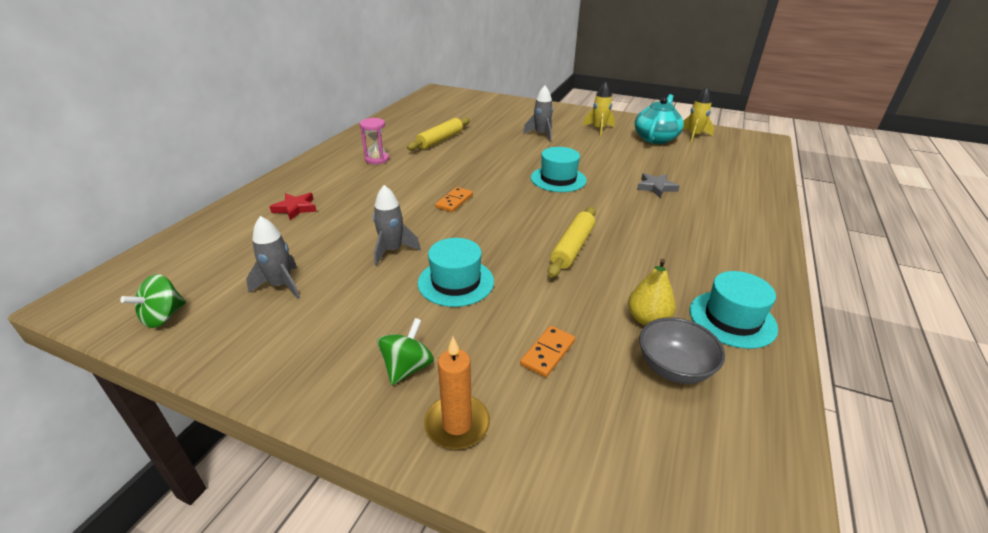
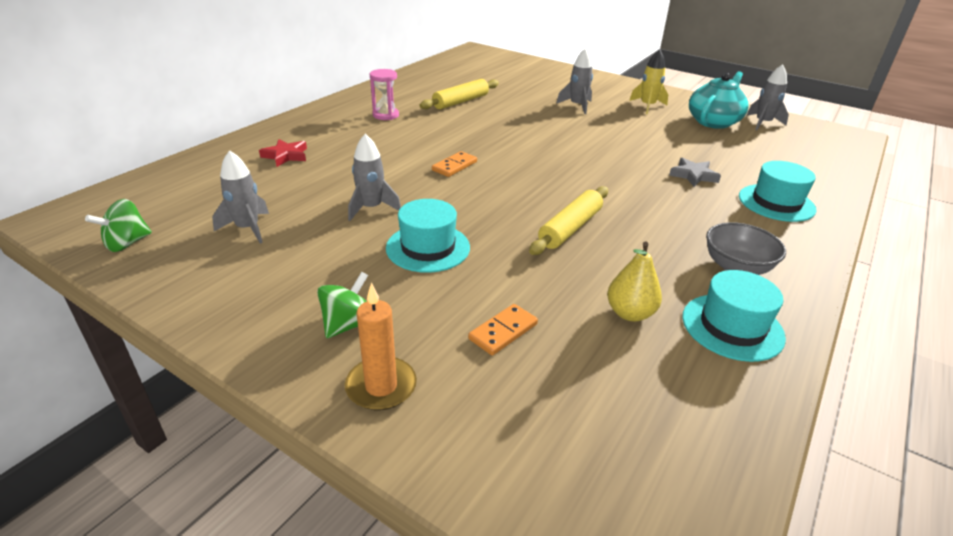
camera: 10 degrees right, 0 degrees up
(558, 179) = (580, 155): turquoise hat -> turquoise hat (776, 203)
(674, 368) = (641, 368): grey bowl -> grey bowl (736, 267)
(694, 136) = (762, 123): yellow rocket -> grey rocket

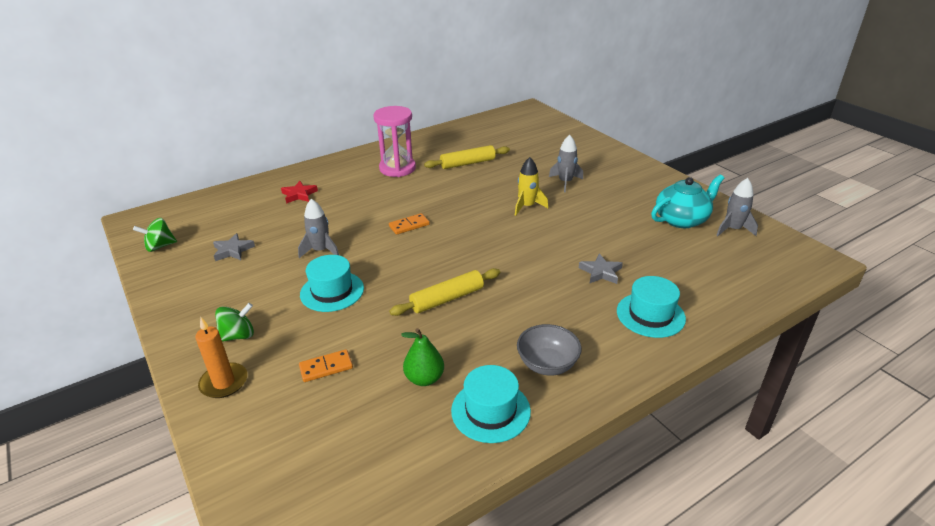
camera: 25 degrees right, 0 degrees up
(248, 228) = (233, 250): grey rocket -> grey star
(385, 115) = (397, 168): pink hourglass -> pink hourglass, size x1.68
(629, 313) = (424, 378): yellow pear -> green pear
(647, 106) = (632, 192): yellow rocket -> yellow rocket (527, 206)

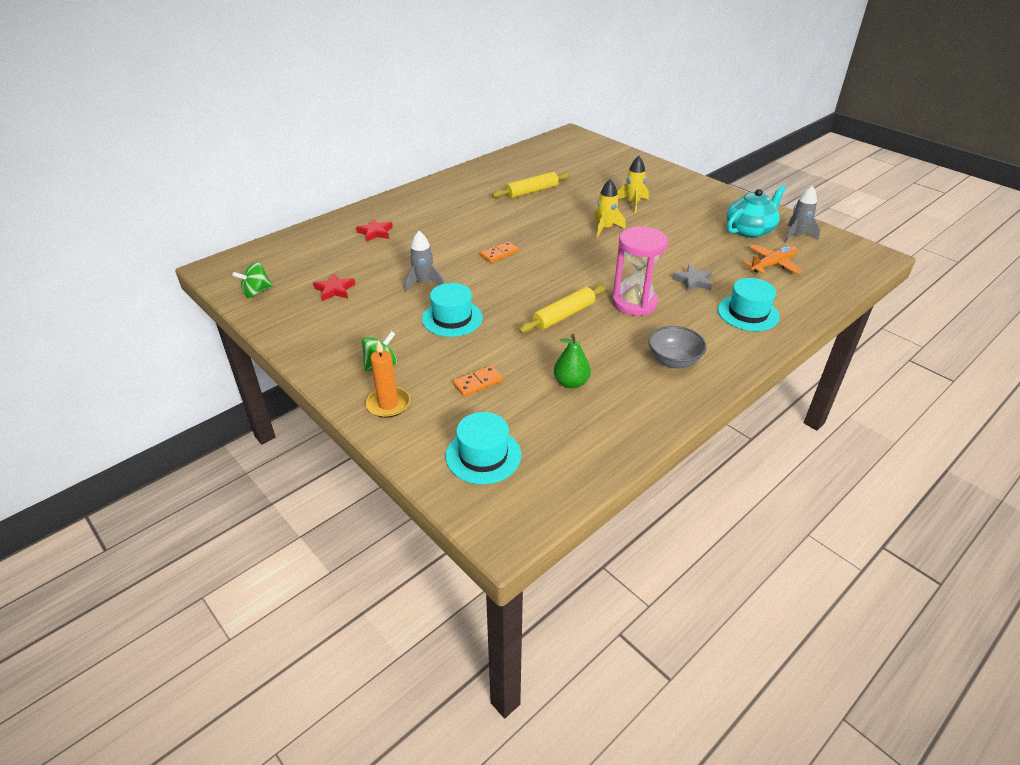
camera: 10 degrees left, 5 degrees up
(233, 250) = (335, 290): grey star -> red star
(397, 168) = (464, 201): pink hourglass -> pink hourglass (634, 303)
(490, 411) = (639, 401): turquoise hat -> turquoise hat (483, 455)
(565, 182) = (633, 203): grey rocket -> yellow rocket
(695, 260) = (772, 265): none -> orange plane

